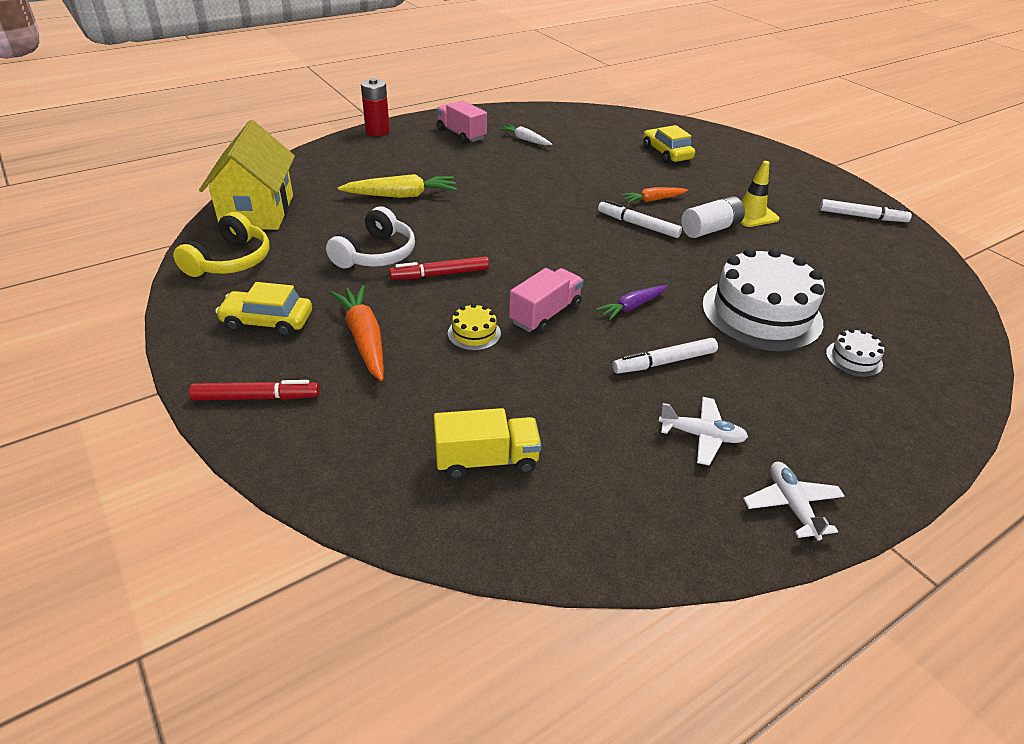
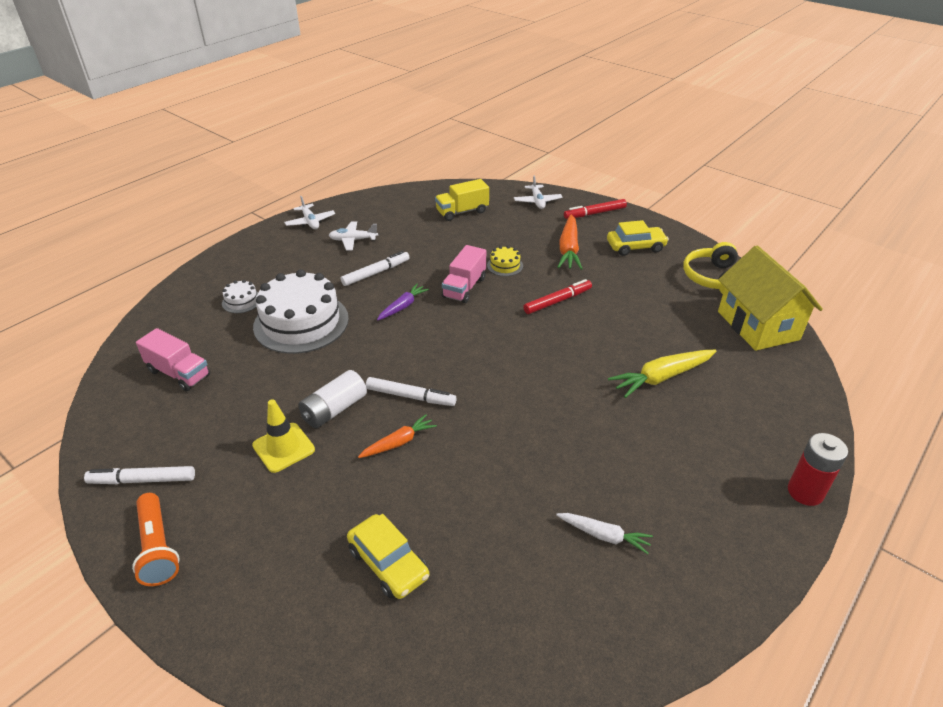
camera: 165 degrees right, 0 degrees up
(328, 453) = (537, 201): none -> white plane
(364, 339) = (568, 249): orange carrot -> orange carrot turned 45 degrees clockwise
(376, 254) = (619, 307): white headphones -> none
(461, 134) = (697, 521): pink truck -> pink truck (179, 373)
(825, 184) = (158, 548): none -> orange flashlight

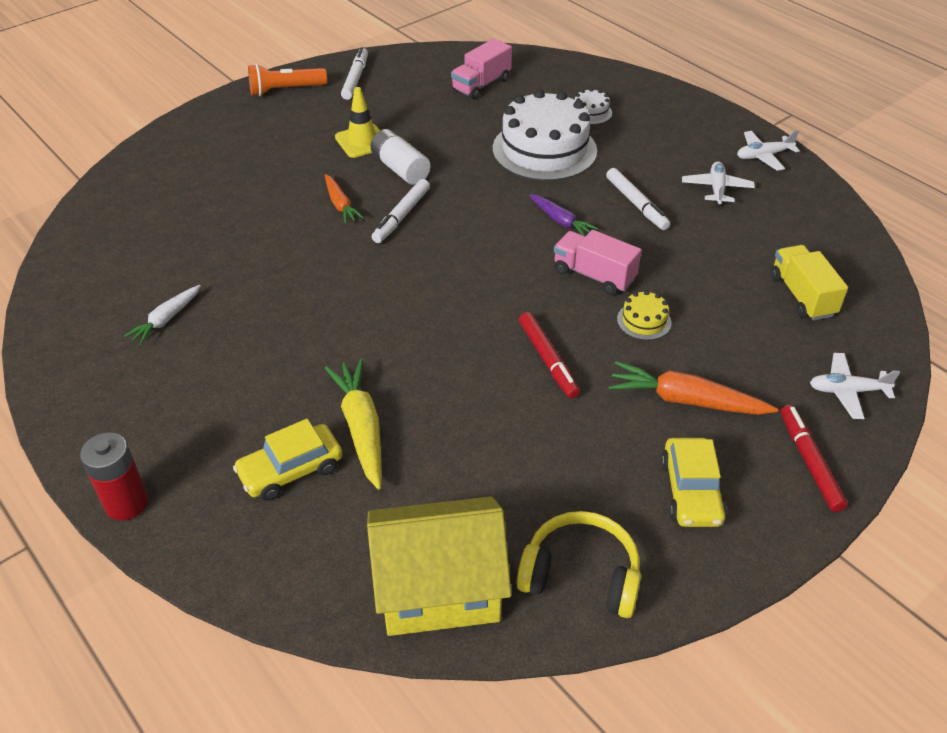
camera: 100 degrees right, 5 degrees up
(388, 563) = (211, 192): yellow car -> yellow car (291, 470)

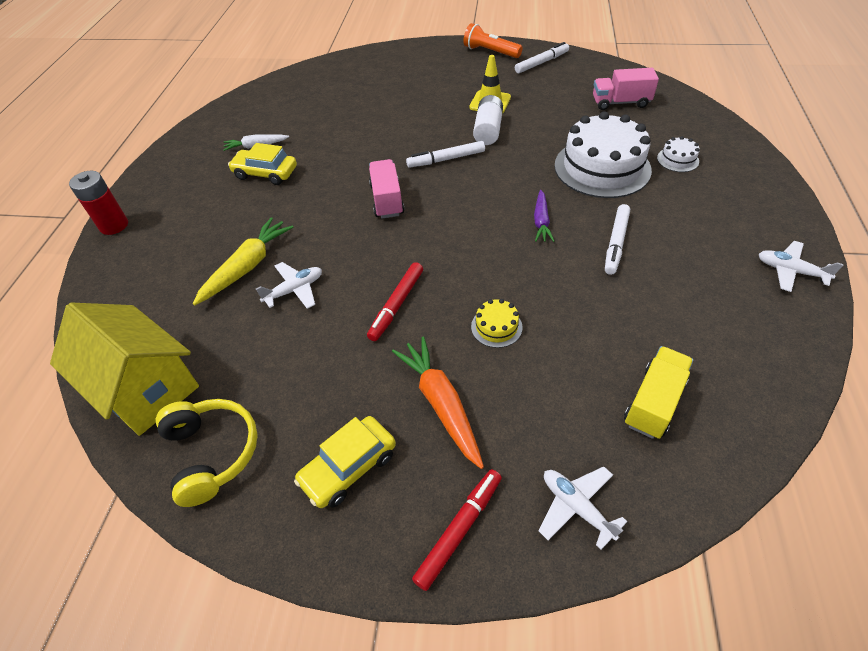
camera: 50 degrees right, 5 degrees up
(291, 470) = (188, 263): yellow car -> yellow car (265, 173)
(340, 204) = (423, 133): orange carrot -> none
(594, 275) = (509, 272): pink truck -> pink truck (387, 200)
(716, 189) = (703, 271): white plane -> white plane (294, 290)

